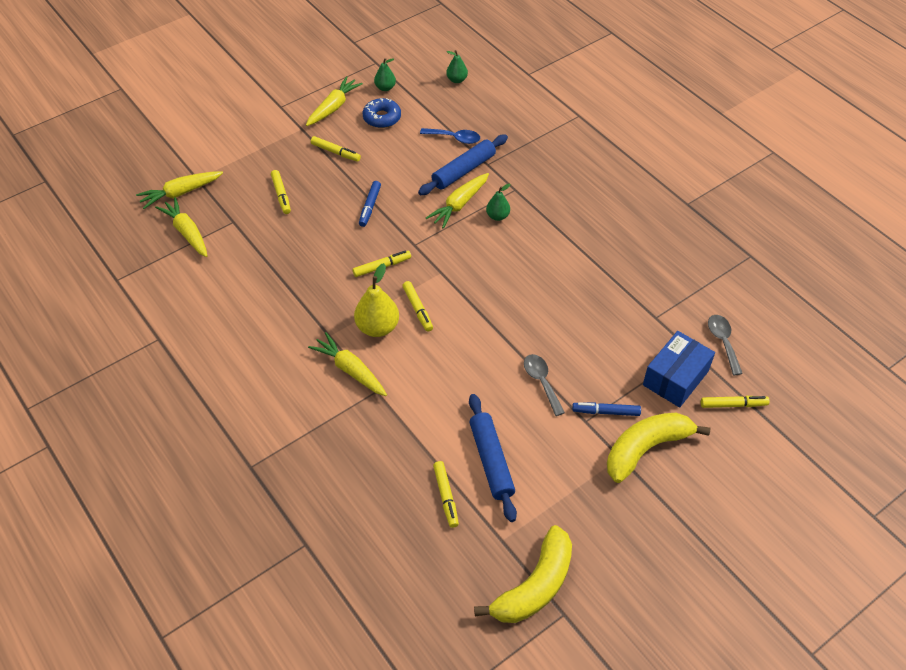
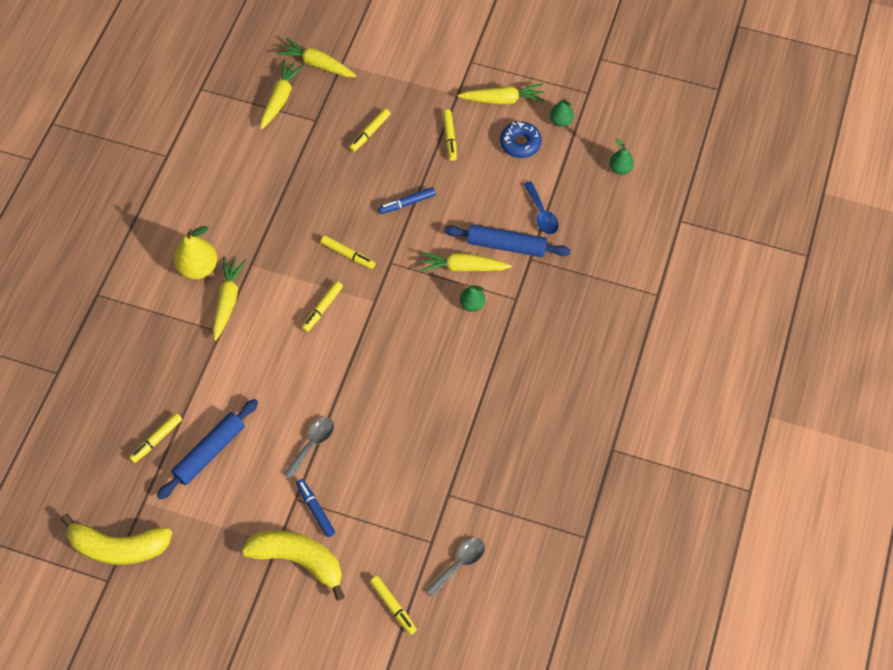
camera: 55 degrees right, 10 degrees up
(377, 327) = (283, 292): yellow pear -> yellow pear (198, 268)
(675, 378) = (390, 545): blue box -> none

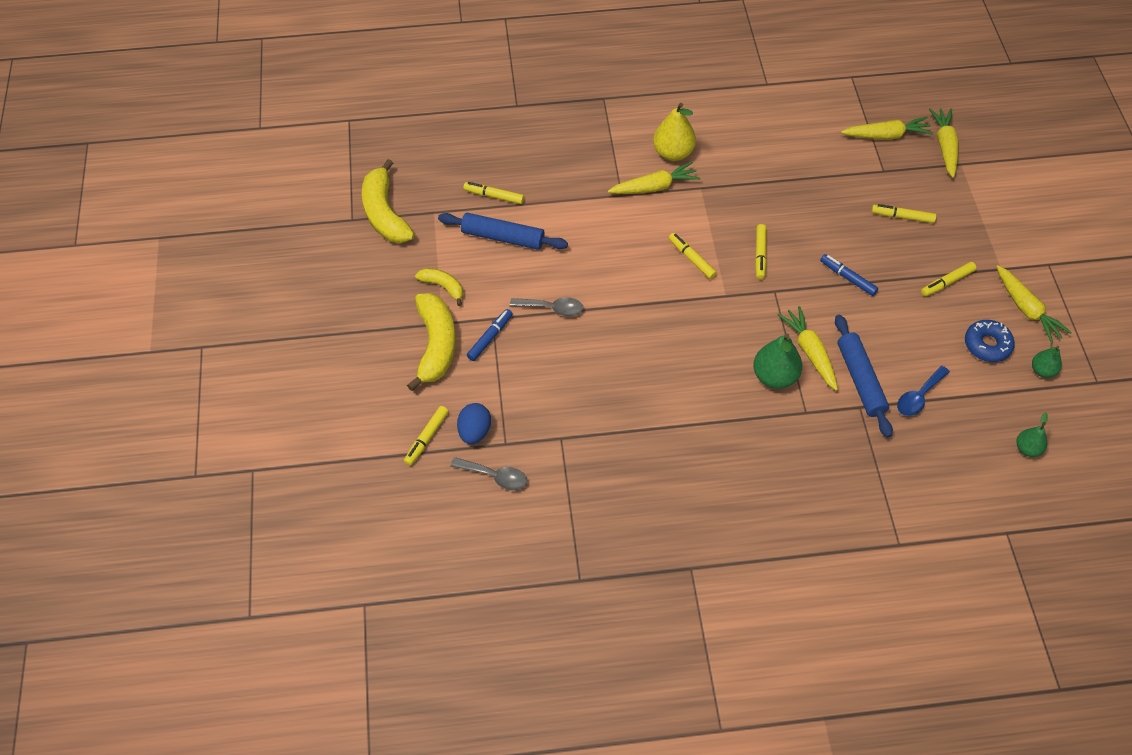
camera: 65 degrees right, 5 degrees down
(236, 527) = (443, 287): none -> yellow banana
(322, 309) = (691, 259): yellow marker -> yellow marker turned 45 degrees clockwise
(407, 563) = (474, 431): none -> blue egg
(472, 304) = (774, 376): green pear -> green pear, size x1.70

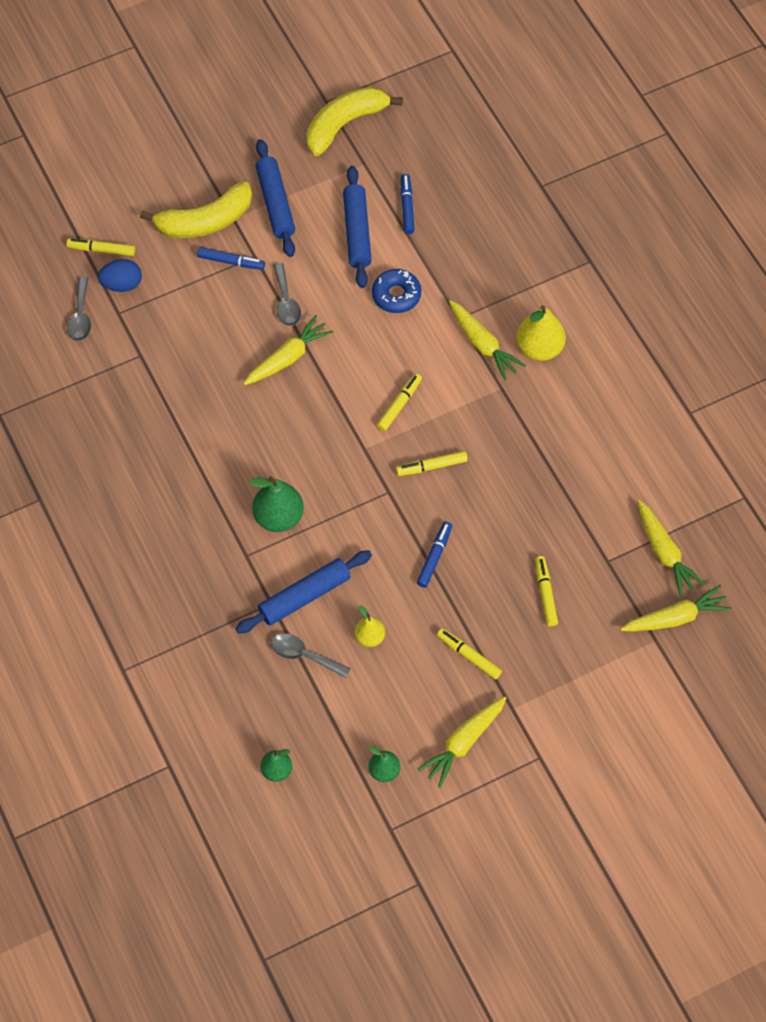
camera: 70 degrees right, 5 degrees up
(443, 287) = (275, 203): yellow banana -> blue rolling pin
(494, 196) = (407, 207): yellow marker -> blue marker
(810, 352) = (321, 542): yellow carrot -> yellow carrot (287, 358)
(912, 344) = (370, 637): none -> yellow pear
(918, 397) = (304, 655): blue spoon -> grey spoon
(987, 345) = (397, 710): blue donut -> blue donut (396, 295)

